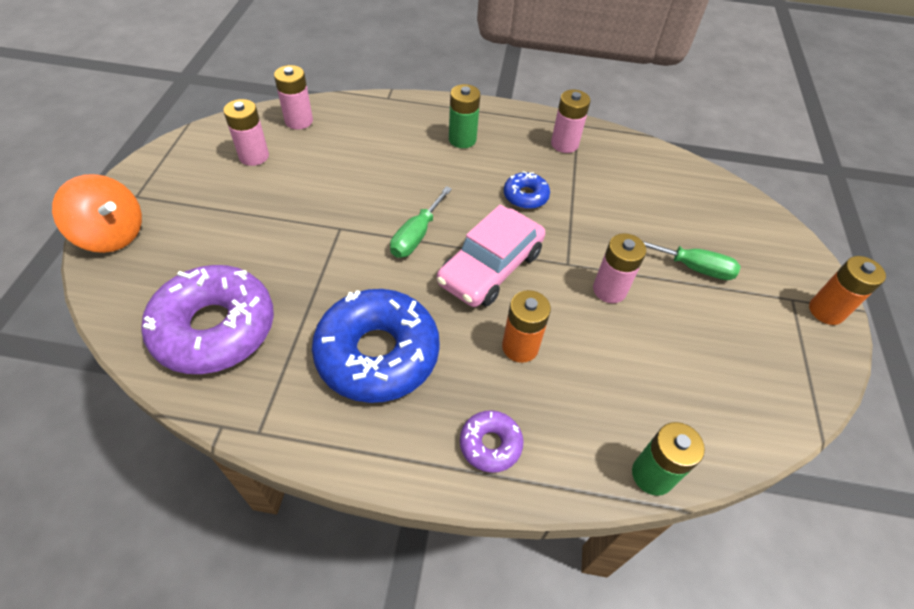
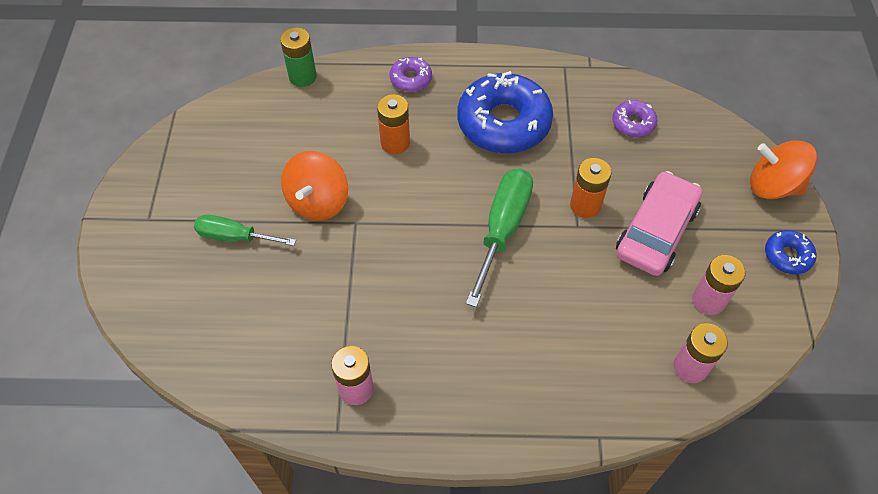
camera: 175 degrees right, 5 degrees up
(215, 328) = (633, 123): purple donut -> purple donut, size x0.47
(416, 235) = (502, 229): green screwdriver -> green screwdriver, size x1.56
(462, 139) = (484, 372): green battery -> none
(490, 267) = (427, 207): pink car -> pink car (656, 231)
(525, 196) = (400, 296): blue donut -> blue donut (787, 256)
(609, 290) = (318, 202): pink battery -> orange spinning top
(826, 311) = (122, 211): orange battery -> orange battery (585, 205)

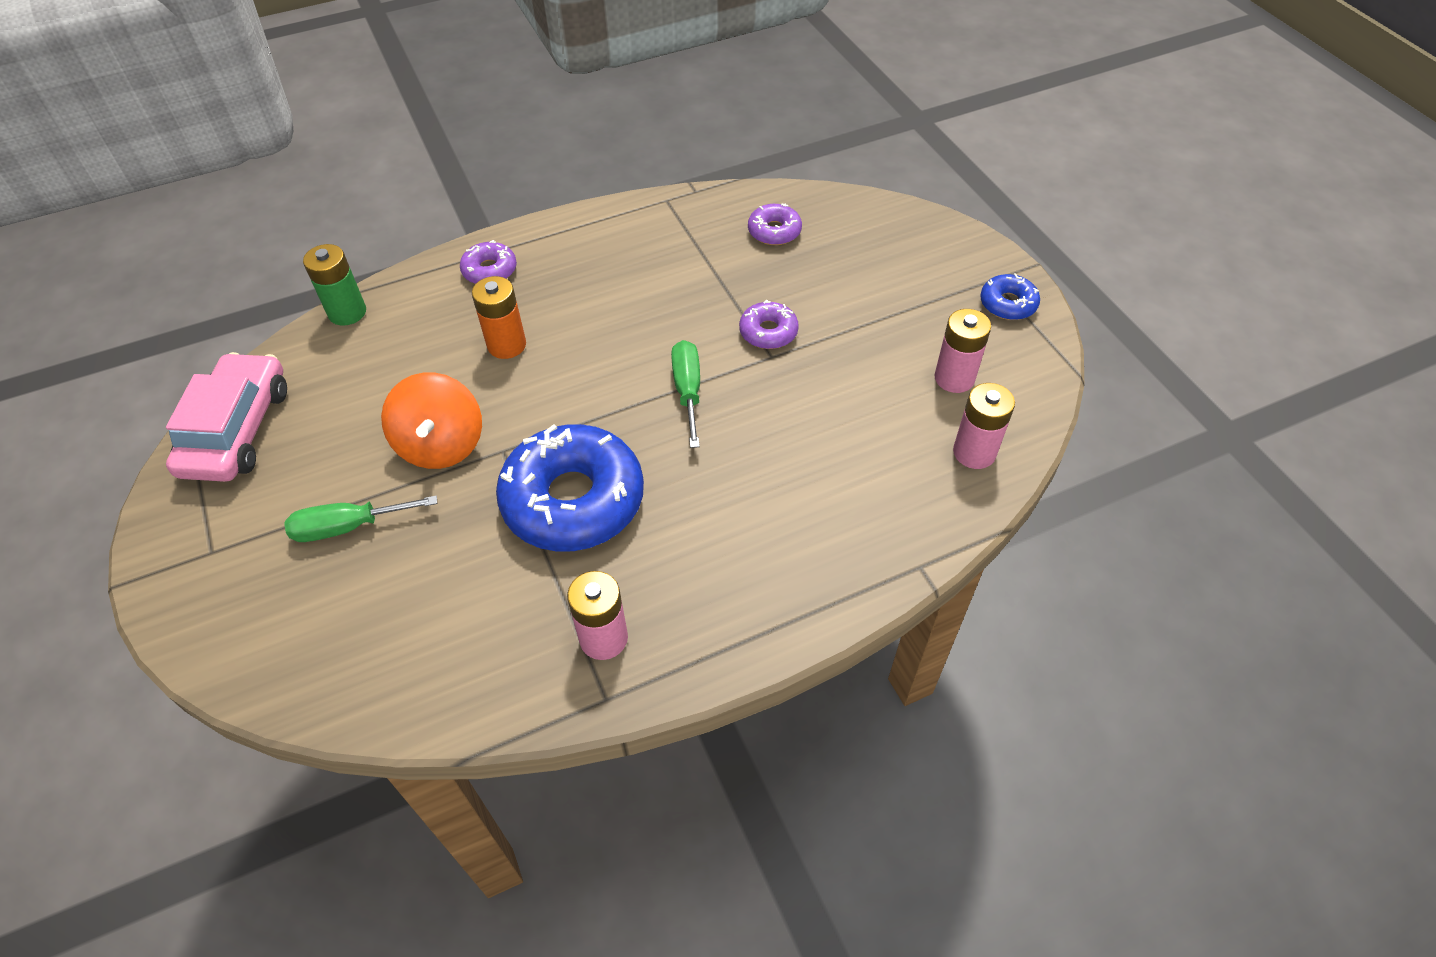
camera: 25 degrees left, 5 degrees down
(502, 229) = (688, 391): green screwdriver -> green screwdriver, size x0.64
(503, 123) = (628, 279): blue donut -> blue donut (573, 500)
(585, 205) = (768, 332): orange battery -> purple donut
(656, 231) = (860, 330): pink car -> pink car (237, 430)
(773, 186) = (954, 242): orange spinning top -> none

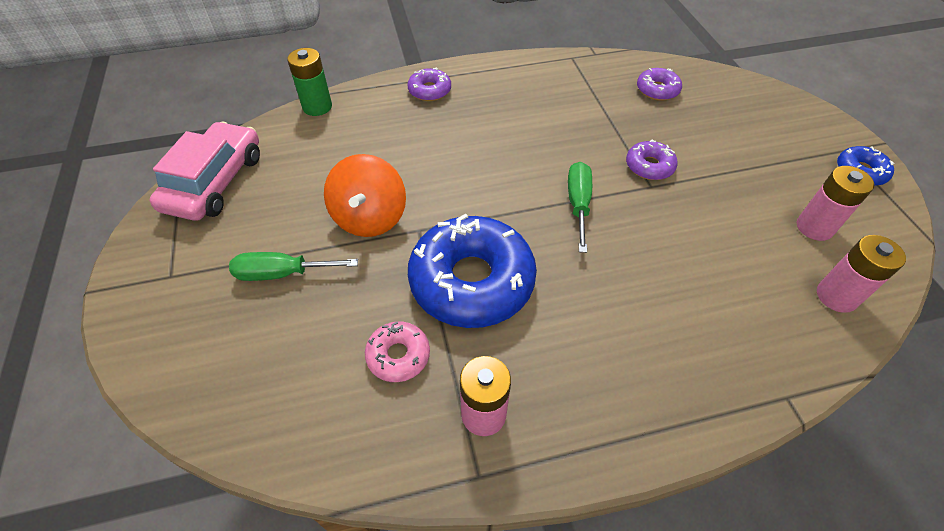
camera: 10 degrees right, 0 degrees up
(501, 594) = (398, 355): none -> pink donut
(506, 345) = (434, 147): orange battery -> none

